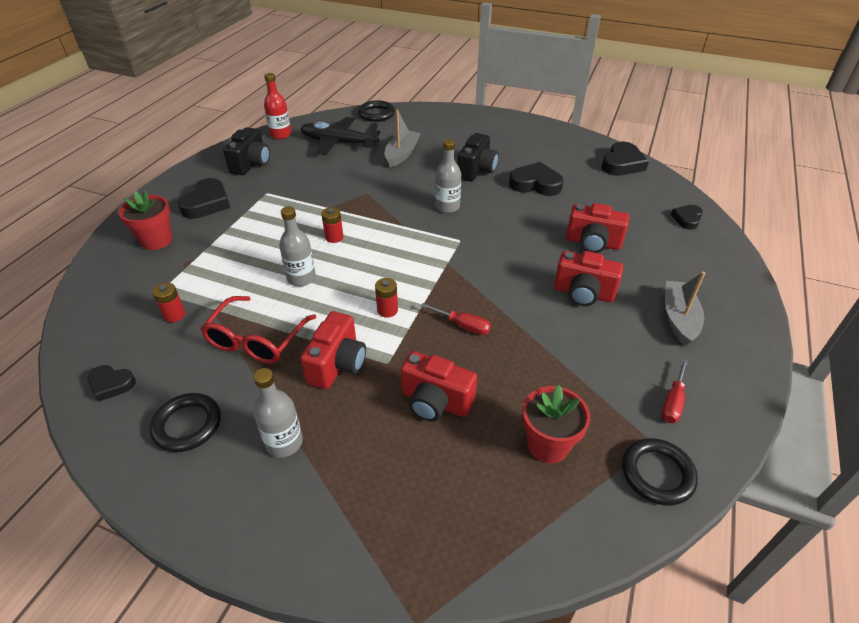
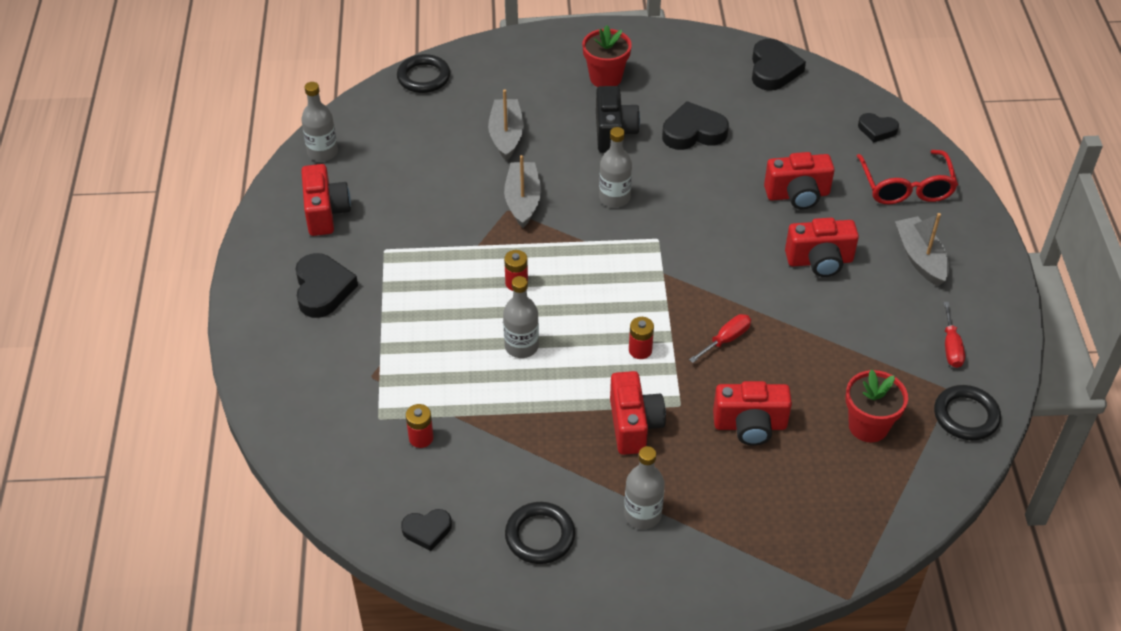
camera: 25 degrees left, 5 degrees up
(157, 240) = (310, 360): red flower pot -> red flower pot (605, 78)
(251, 164) = (326, 213): black camera -> red camera
(256, 340) = (533, 431): red glasses -> red glasses (906, 187)
(281, 135) = (322, 152): red bottle -> grey bottle
(338, 142) = (411, 142): black plane -> none
(381, 191) = (523, 201): none -> grey boat
(463, 326) = (726, 339): red screwdriver -> red screwdriver turned 45 degrees counterclockwise
(687, 219) = (877, 130): black heart -> black heart turned 75 degrees counterclockwise

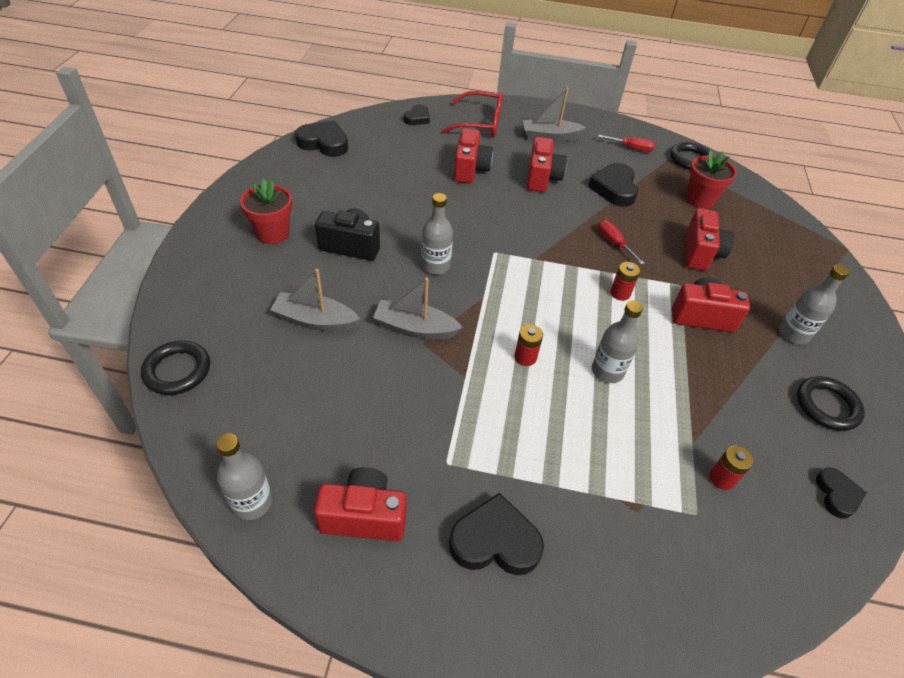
camera: 80 degrees left, 0 degrees up
(693, 132) = (374, 201): black heart -> black heart (614, 189)

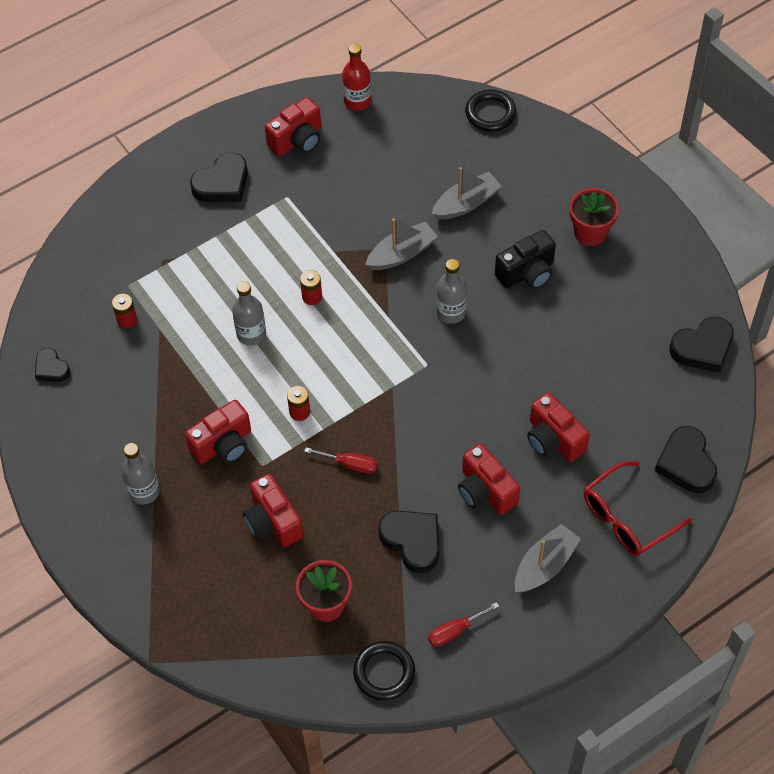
camera: 140 degrees right, 10 degrees up
(252, 502) = (357, 101): grey bottle -> red bottle
(417, 118) = (686, 463): black heart -> black heart, size x1.67
(827, 406) = (87, 437): black ring -> none

